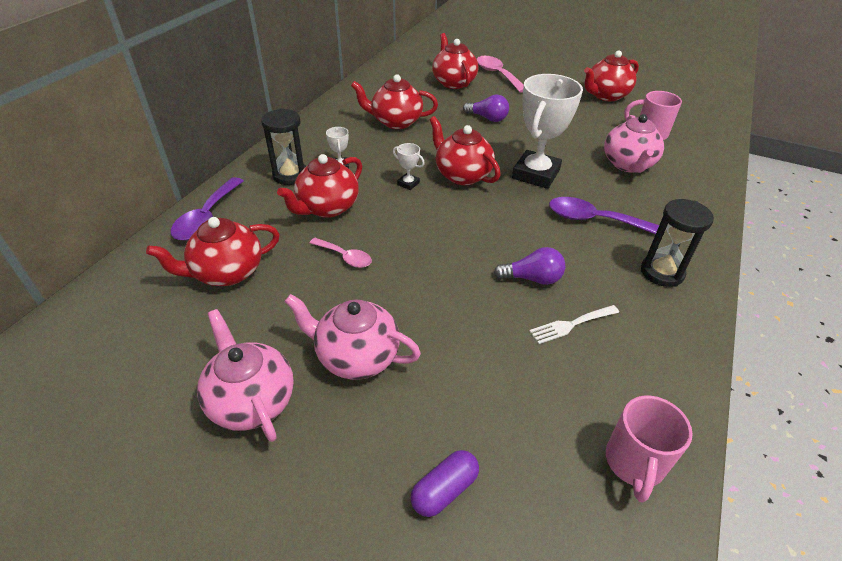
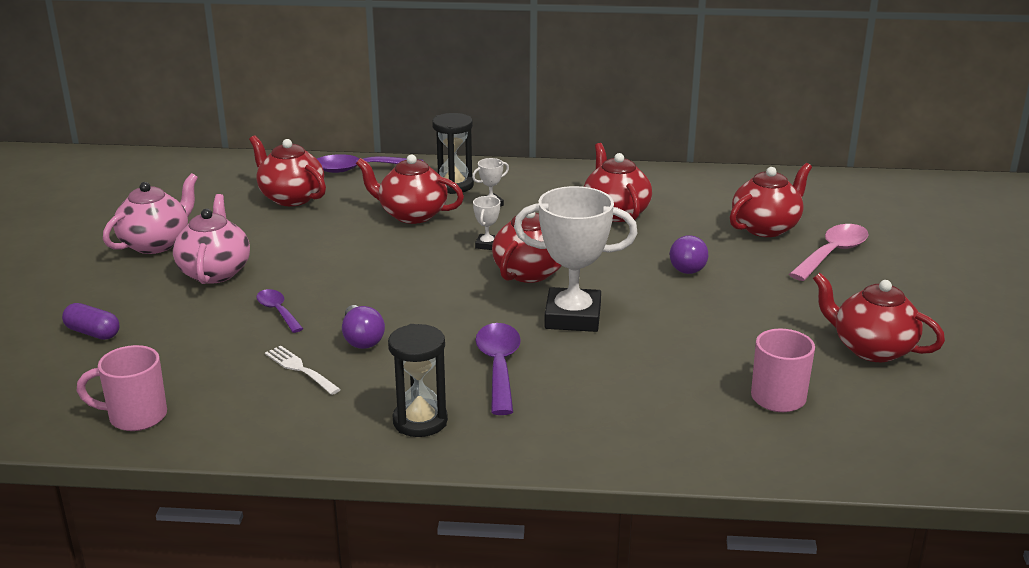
camera: 70 degrees right, 15 degrees down
(345, 257) = (340, 240): pink spoon -> none
(462, 322) = (277, 311): none -> purple spoon
(628, 165) = (660, 383): pink teapot -> none

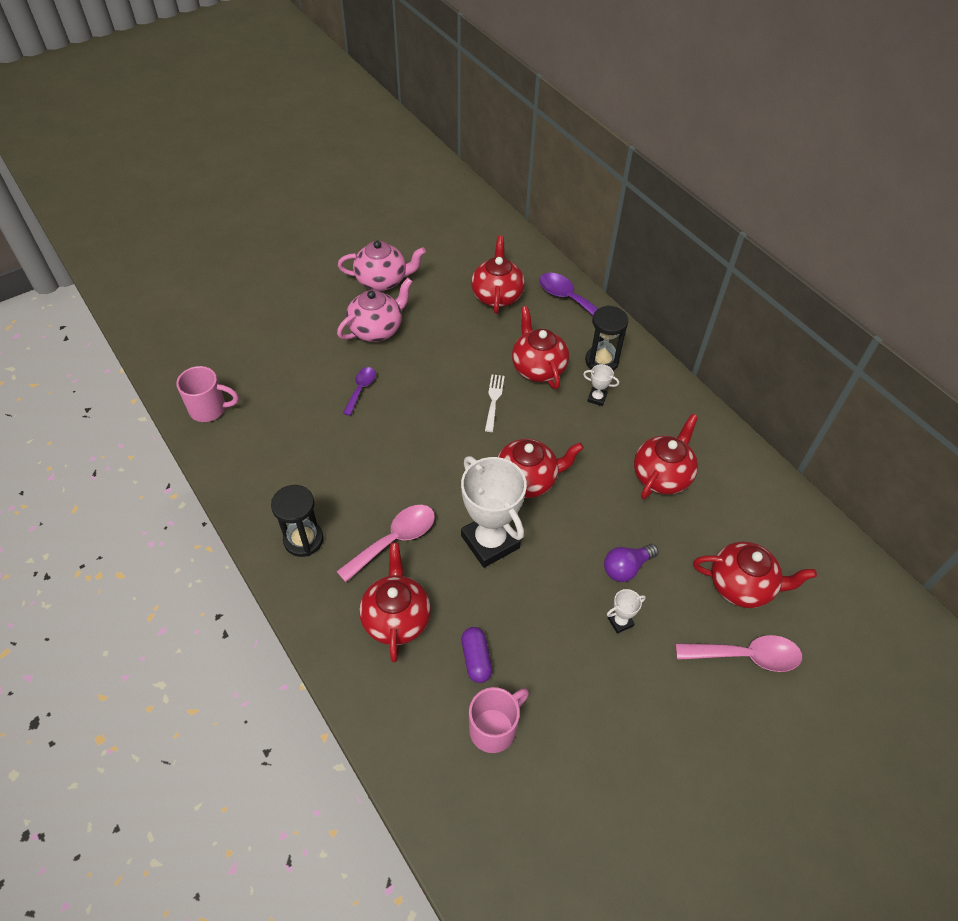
camera: 50 degrees right, 25 degrees up
(93, 333) = (270, 330): purple capsule -> purple capsule (476, 659)
(135, 416) = (209, 409): pink mug -> pink mug turned 135 degrees clockwise
(300, 369) = (310, 444): white fork -> white fork (494, 400)
(362, 339) = (366, 450): purple light bulb -> none
(487, 245) = (539, 433): white trophy -> white trophy (620, 622)
(499, 366) = (395, 540): purple spoon -> pink spoon
(871, 349) = (618, 760): red teapot -> red teapot (396, 618)

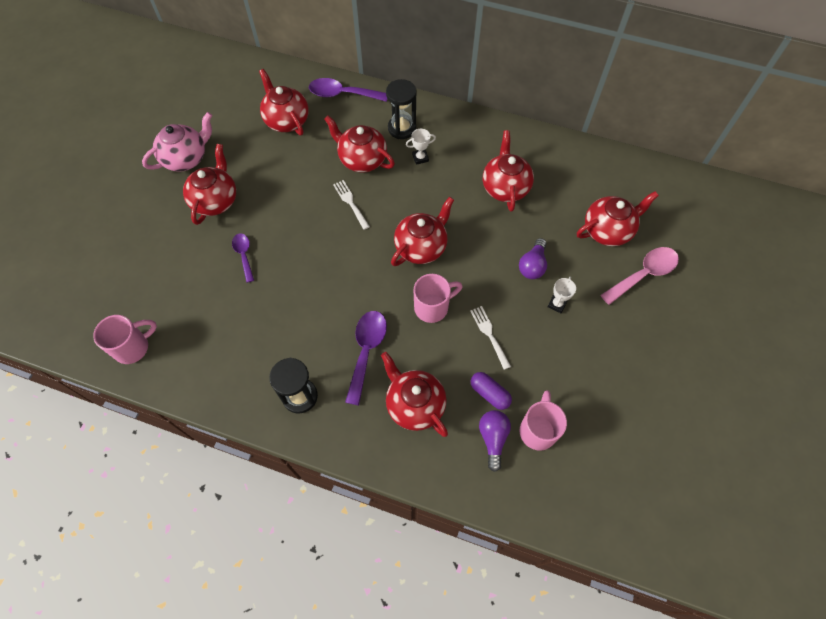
camera: 35 degrees left, 10 degrees up
(377, 329) = (215, 200): pink teapot -> red teapot
(395, 540) = (366, 351): pink spoon -> purple spoon
(443, 703) = (493, 438): none -> purple light bulb
(490, 542) = (432, 307): white trophy -> pink mug
(524, 604) = (489, 334): none -> white fork

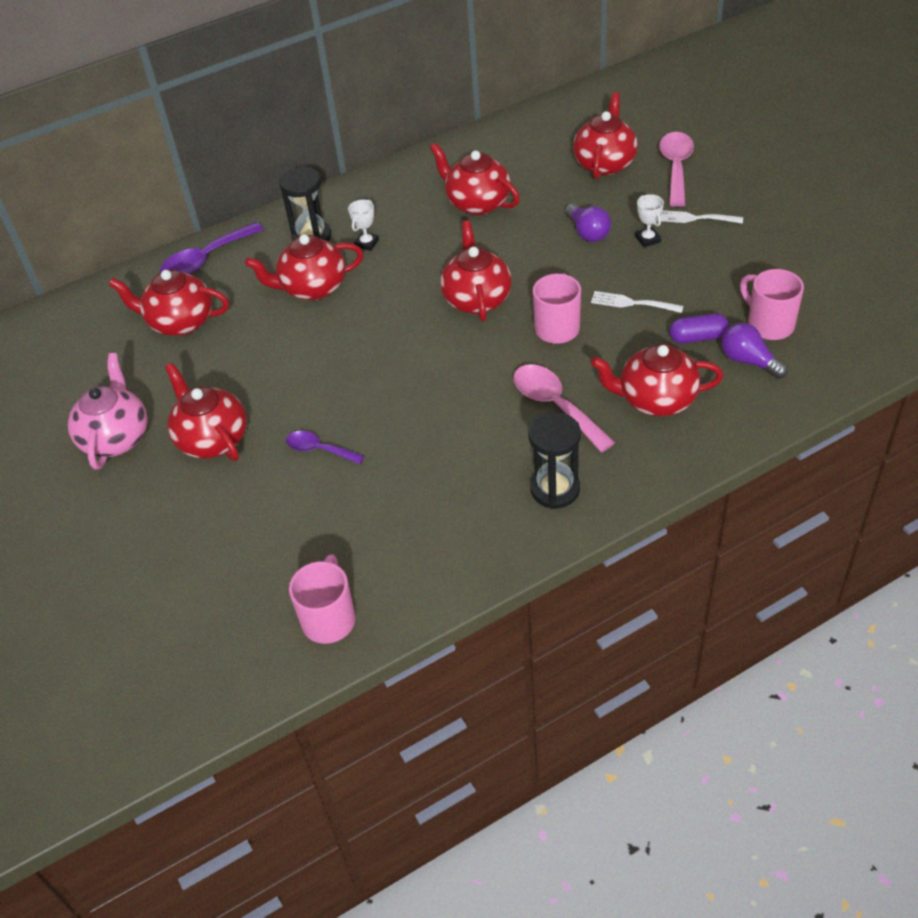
camera: 45 degrees left, 15 degrees down
(350, 203) = (357, 325): white fork -> white fork (694, 218)
(366, 351) = (555, 405): purple spoon -> pink spoon

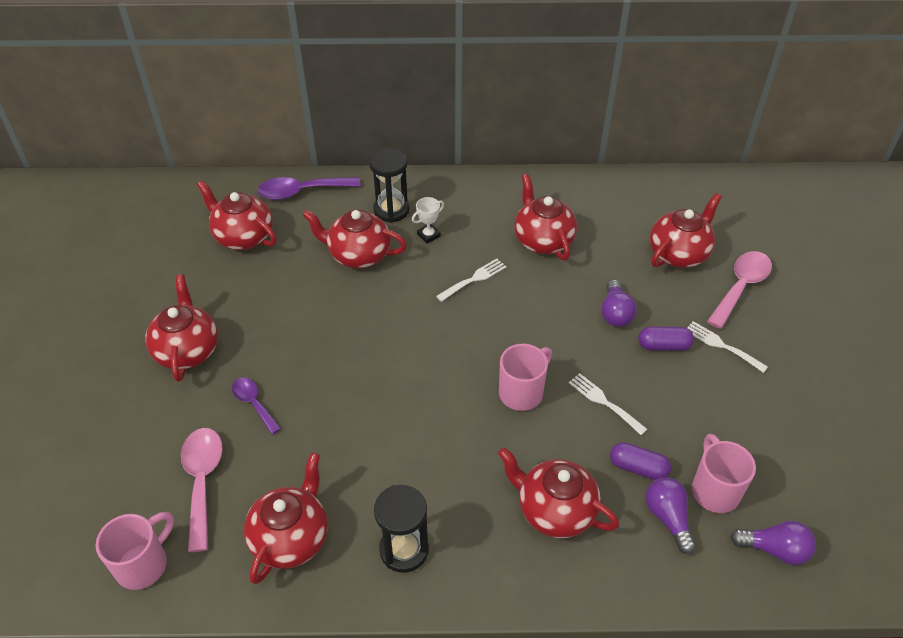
camera: 25 degrees right, 0 degrees up
(116, 438) = (126, 312): pink teapot -> none
(440, 260) = (474, 279): none -> white fork
(477, 299) = (476, 330): red teapot -> red teapot (291, 538)
(555, 405) = (464, 467): pink spoon -> pink spoon (202, 481)
(647, 239) = (663, 346): white trophy -> purple capsule
(844, 343) = (774, 549): none -> purple light bulb

